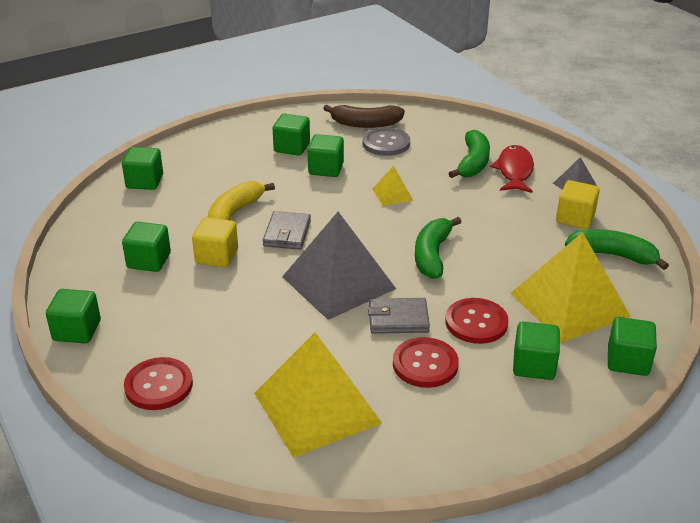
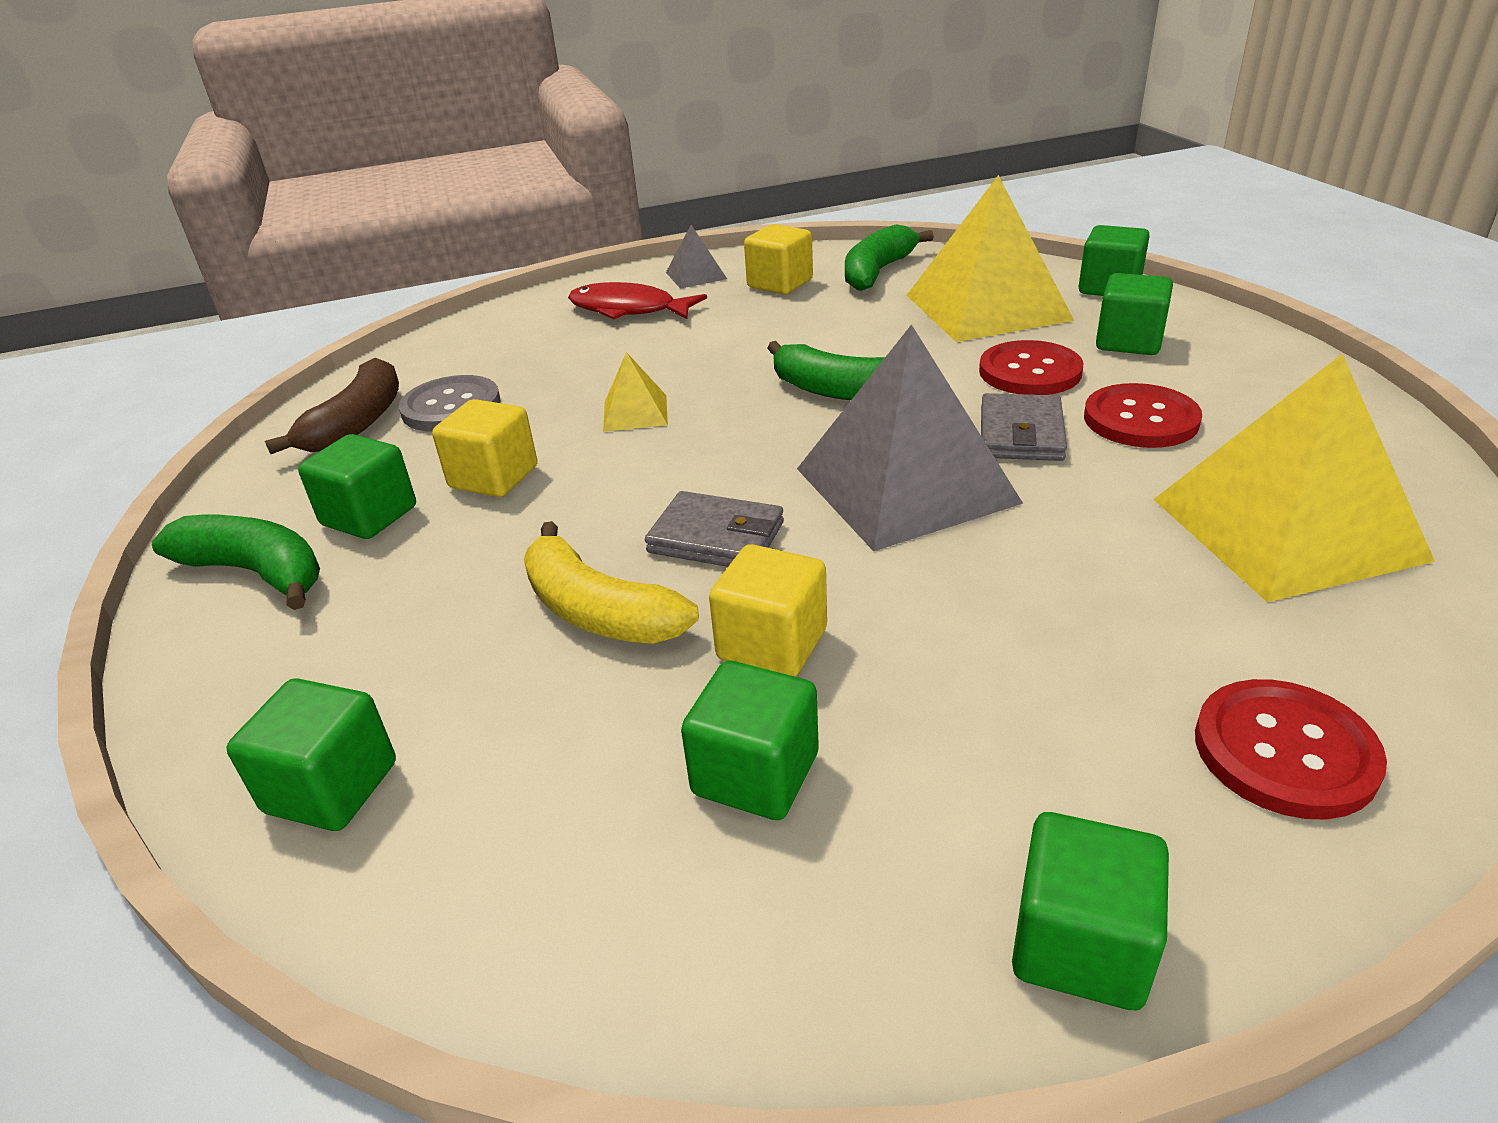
camera: 75 degrees left, 0 degrees up
(326, 169) = (494, 477): green cube -> yellow cube
(473, 163) = (581, 337): green banana -> green banana (256, 572)

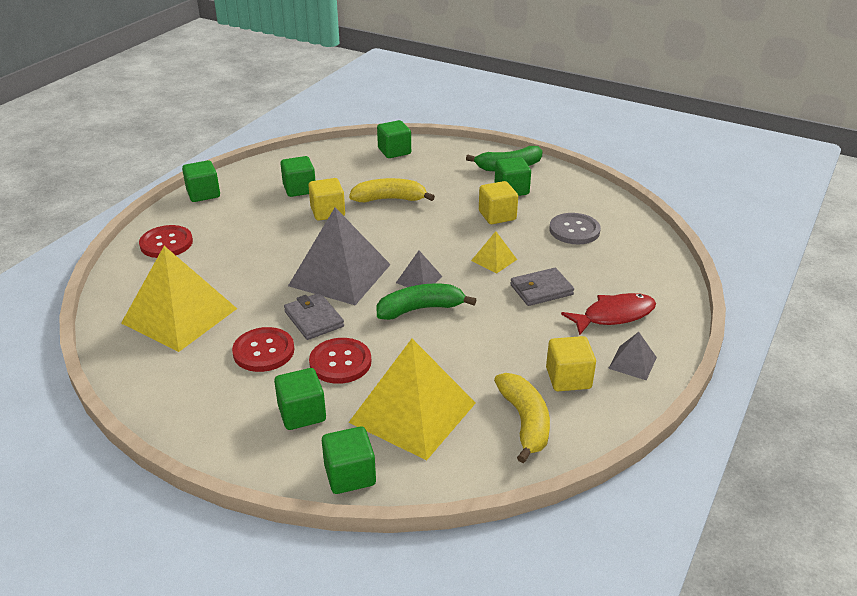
camera: 135 degrees right, 0 degrees up
(357, 423) = (594, 210): brown banana -> none
(716, 537) = (385, 230): grey wallet -> grey wallet (541, 290)
(786, 428) = (419, 279): none -> grey pyramid
(877, 272) = (524, 421): green banana -> yellow banana

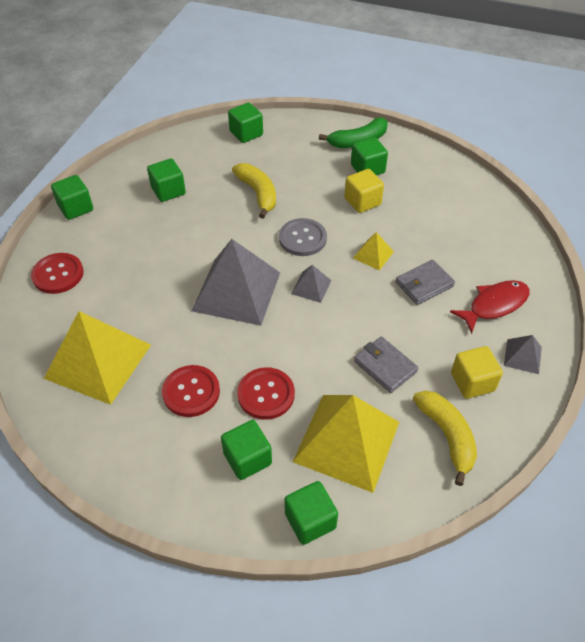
camera: 10 degrees left, 15 degrees up
(314, 319) = (227, 347): grey wallet -> grey wallet (385, 366)
(328, 212) = (203, 216): yellow cube -> none
(389, 199) = (258, 193): yellow banana -> yellow banana turned 75 degrees clockwise
(420, 309) = (322, 322): green banana -> none
(574, 230) = (436, 210): grey button -> grey button (302, 238)

